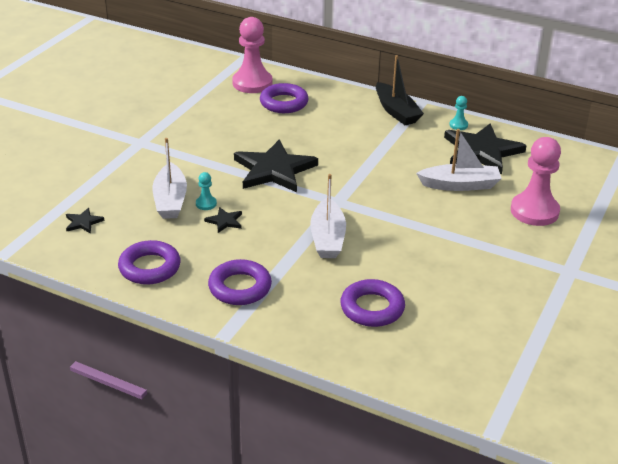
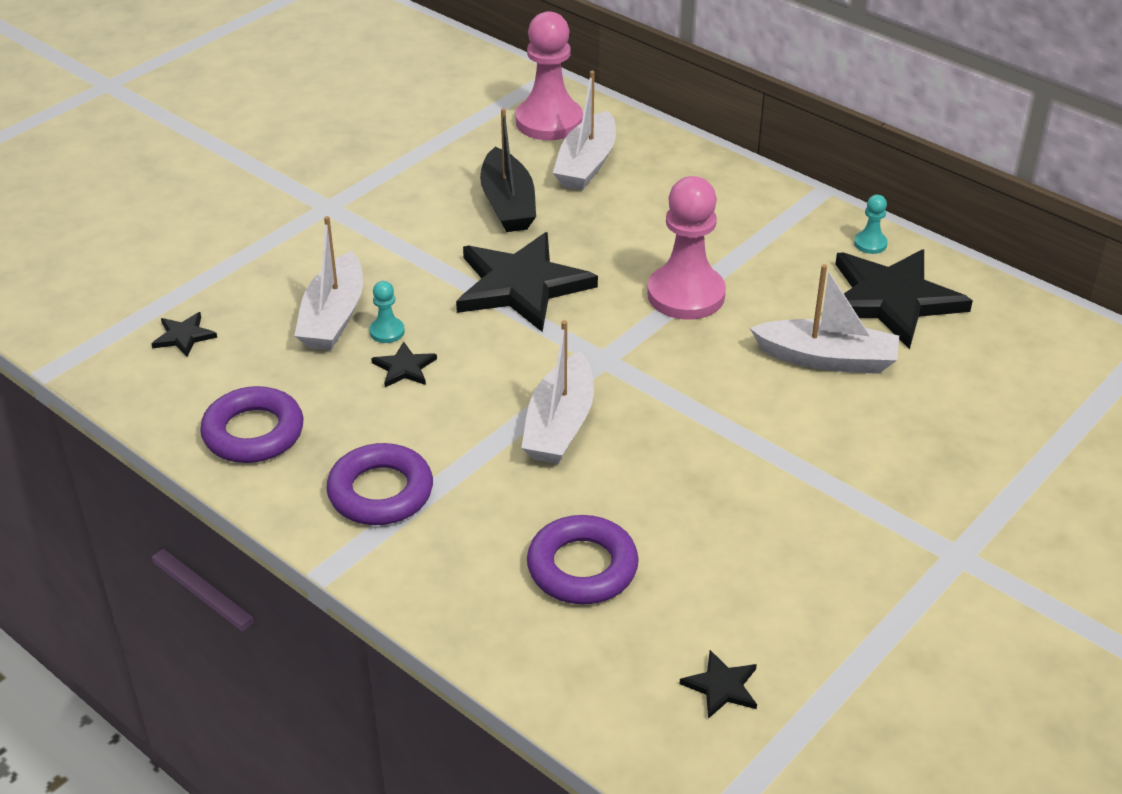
camera: 15 degrees right, 5 degrees up
(284, 103) = (586, 164): purple ring -> white boat
(396, 111) = (771, 204): black boat -> black boat (508, 204)
(473, 355) = (721, 686): none -> black star
(534, 211) = (940, 429): pink pawn -> pink pawn (686, 295)

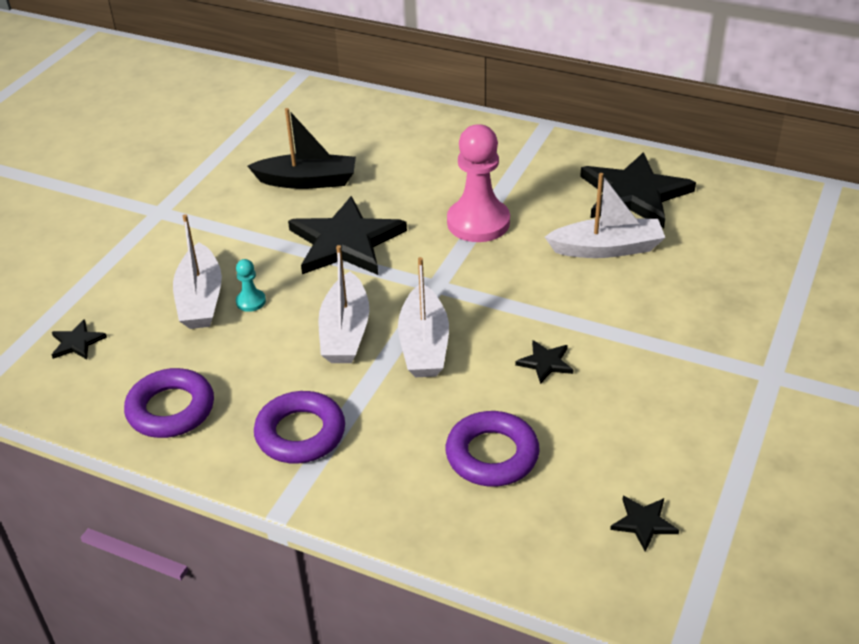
camera: 15 degrees left, 0 degrees up
(404, 368) = (277, 327): black star -> black star (545, 363)
(508, 204) = (307, 181): black boat -> black boat turned 60 degrees counterclockwise
(549, 122) = (313, 112): pink pawn -> none
(586, 164) = (357, 139): white boat -> white boat (345, 332)
(870, 244) = (599, 156): turquoise pawn -> none

